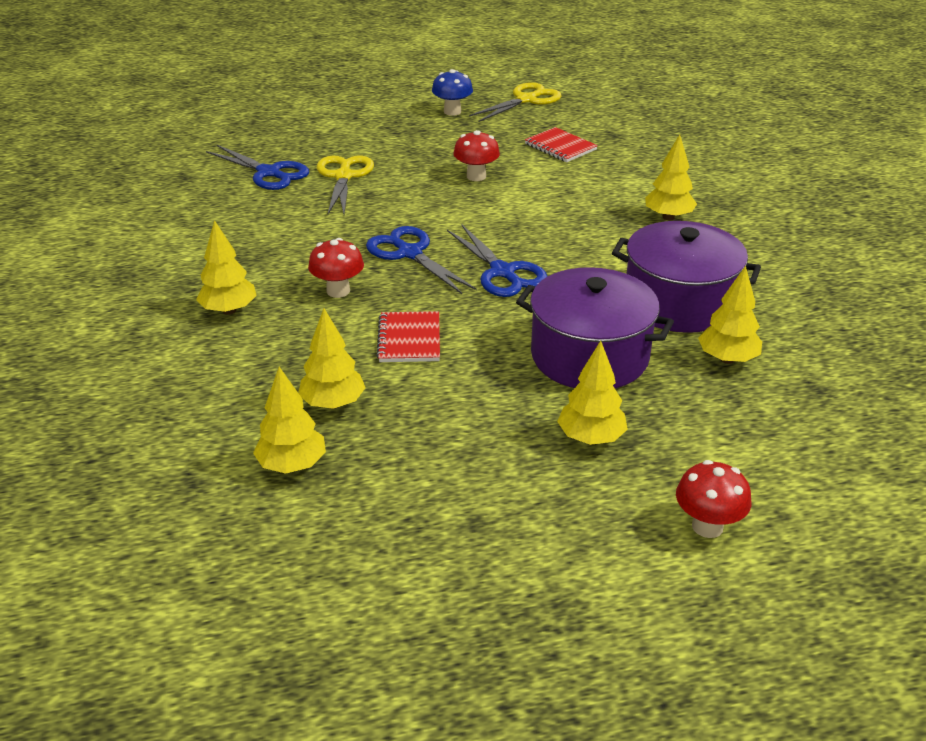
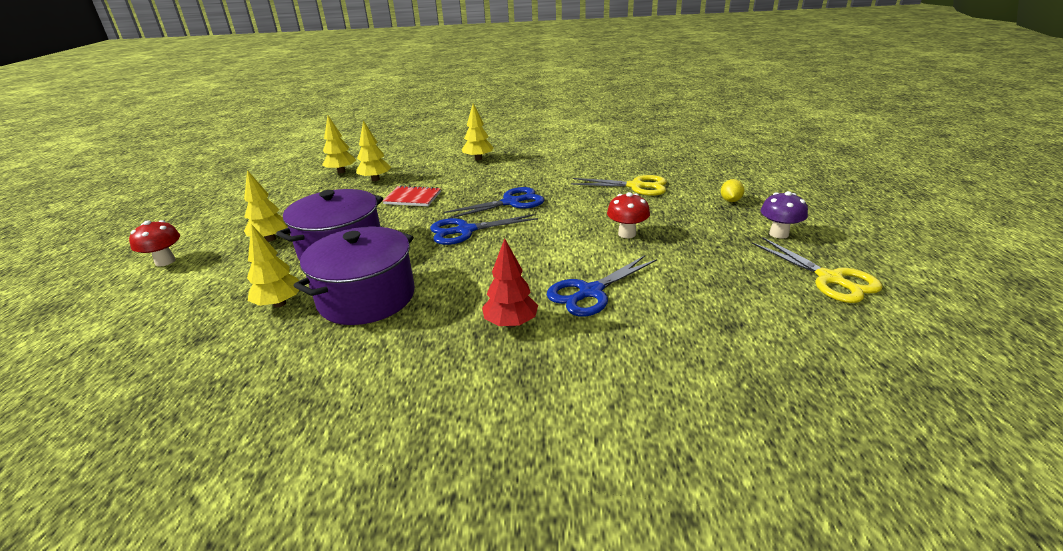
camera: 105 degrees right, 5 degrees down
(269, 173) = (645, 165): blue scissors -> blue scissors (590, 292)
(338, 291) = (479, 182): red mushroom -> none
(379, 128) = (730, 200): none -> yellow lemon
(452, 112) = (779, 234): blue mushroom -> purple mushroom
(560, 147) = (691, 283): red notebook -> none
(668, 217) = (511, 323): yellow tree -> red tree

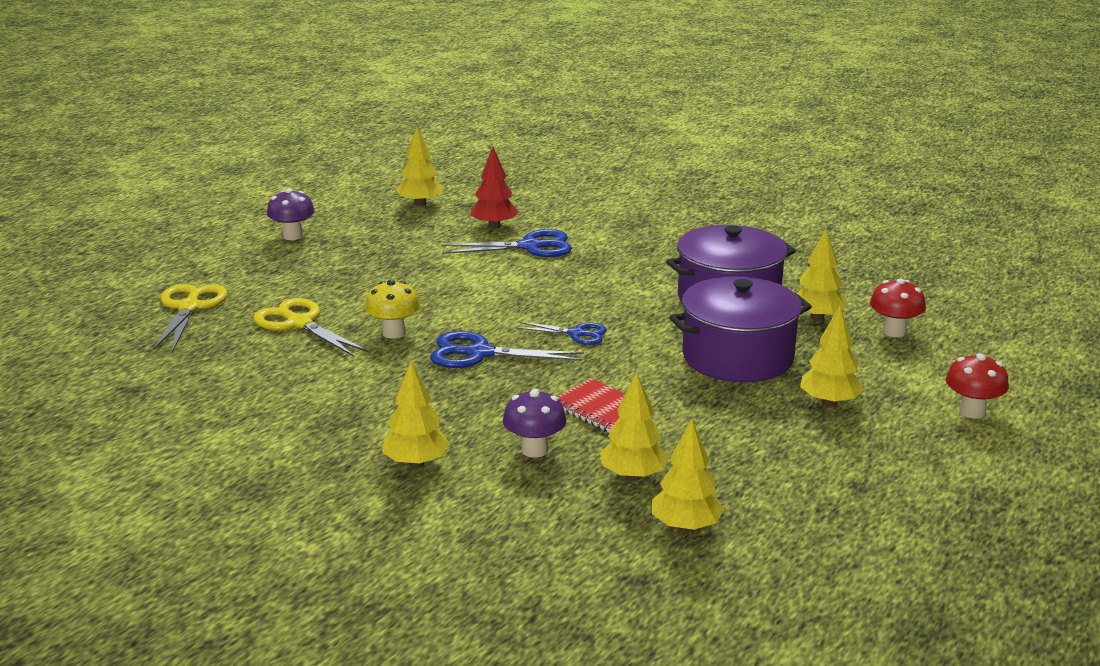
camera: 150 degrees left, 5 degrees down
(431, 175) = (534, 450): none -> purple mushroom
(465, 231) = (576, 334): blue scissors -> blue scissors, size x0.62
(511, 323) = (618, 247): red tree -> red tree (494, 226)
(576, 197) = (394, 333): none -> yellow mushroom
(627, 234) = (418, 277): red mushroom -> red mushroom (894, 331)
(730, 200) = (250, 273): yellow lemon -> none
(771, 308) = (420, 204): none -> yellow tree
(830, 279) = (341, 204): yellow scissors -> yellow scissors (189, 308)

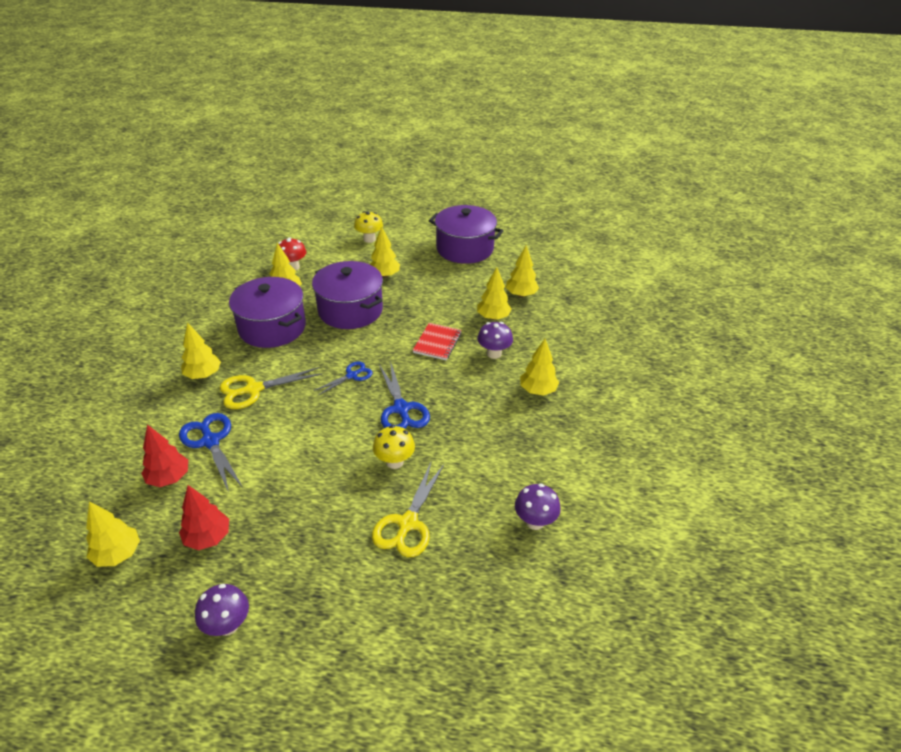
camera: 115 degrees left, 15 degrees up
(189, 308) = (417, 619): yellow scissors -> yellow scissors (253, 389)
(209, 393) = (535, 521): none -> purple mushroom
(396, 236) = (208, 538): none -> red tree
(576, 334) = (352, 375): blue scissors -> blue scissors turned 60 degrees clockwise
(653, 252) = (203, 375): none -> yellow tree
(896, 508) = (465, 248): none -> purple pot
(972, 412) = (369, 239): red mushroom -> yellow mushroom

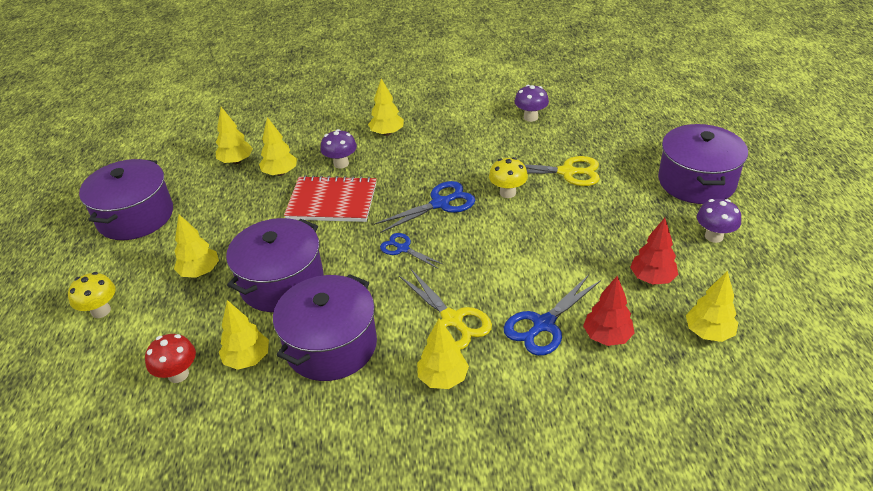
camera: 100 degrees left, 0 degrees up
(328, 656) = (696, 181): none -> purple pot
(437, 343) = (332, 201): red notebook -> red notebook, size x1.59

